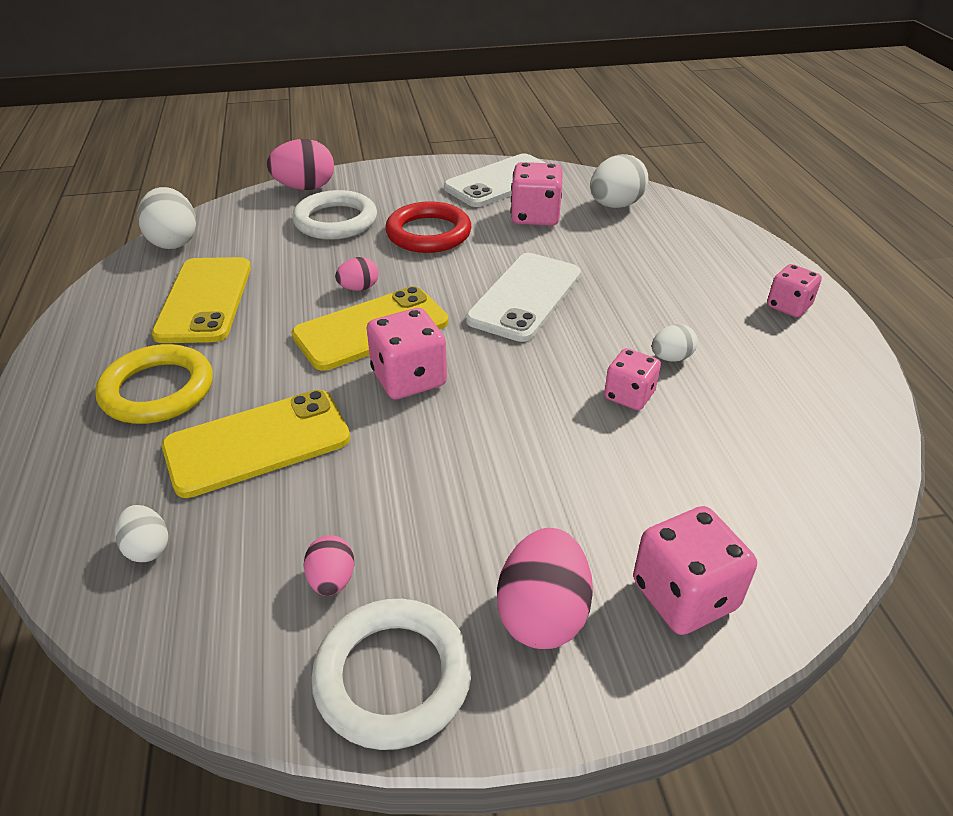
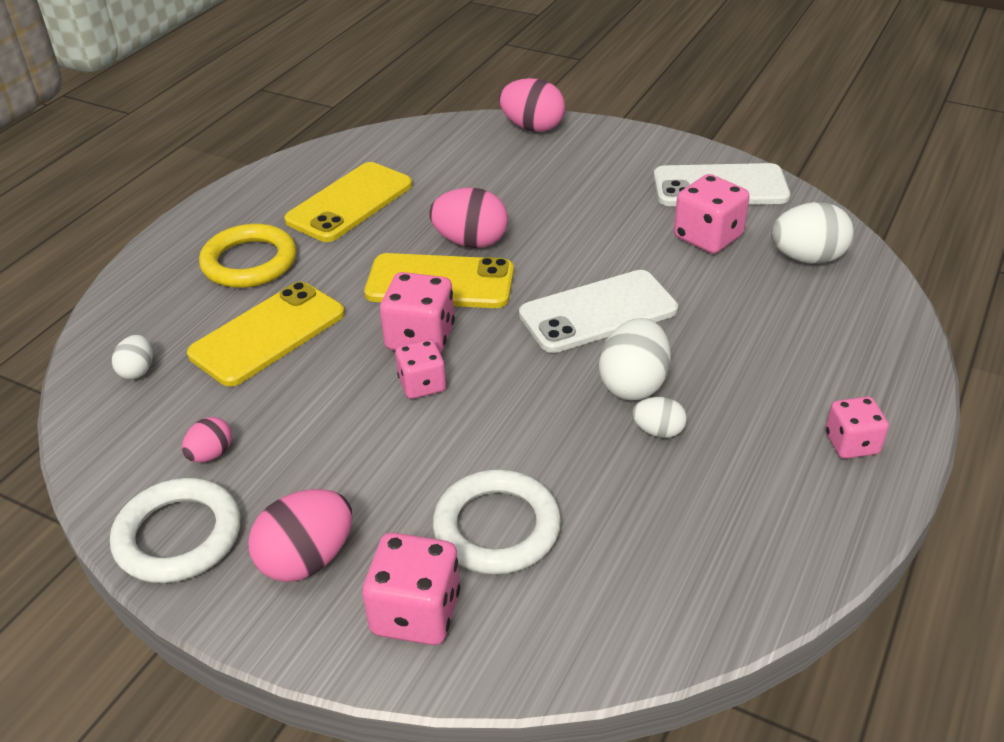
camera: 40 degrees right, 0 degrees up
(174, 241) = (380, 141): white egg -> white egg (633, 384)
(257, 443) = (268, 334): yellow phone -> yellow phone turned 60 degrees counterclockwise
(335, 221) = (522, 170): white ring -> white ring (497, 527)
(359, 288) = (470, 242): pink egg -> pink egg, size x1.79
(428, 233) = (587, 214): red ring -> none
(629, 395) = (576, 443): pink dice -> pink dice (422, 385)

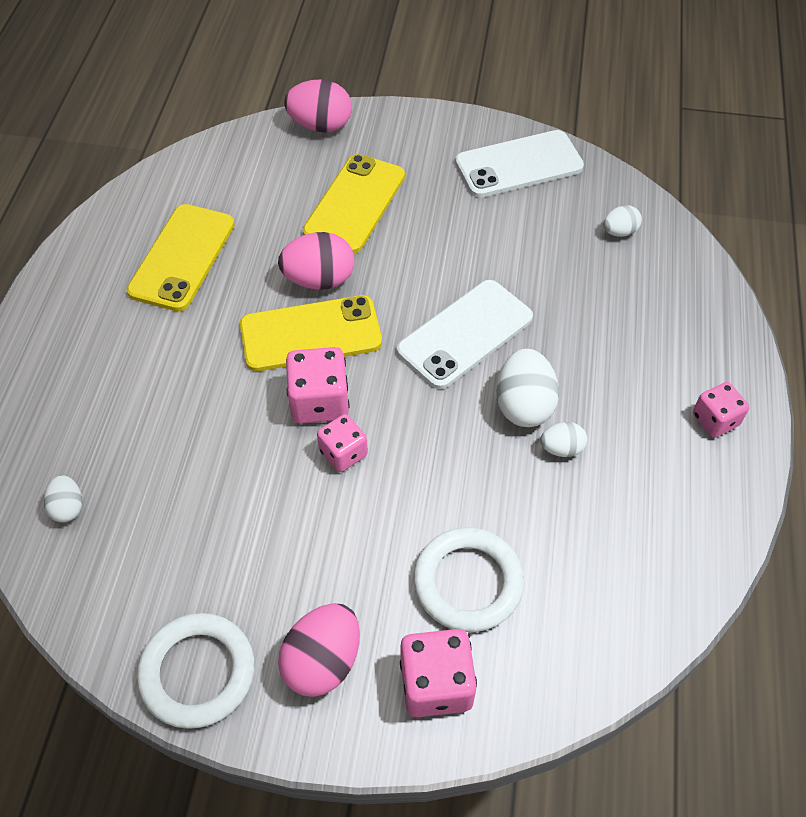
camera: 20 degrees left, 15 degrees up
(211, 454) = (185, 580): pink egg -> none
(249, 262) = (116, 353): yellow ring -> none
(268, 334) = (175, 433): yellow phone -> yellow phone (355, 204)
(708, 237) = (528, 226): pink dice -> none
(807, 258) = (619, 232): white egg -> white egg, size x0.56

